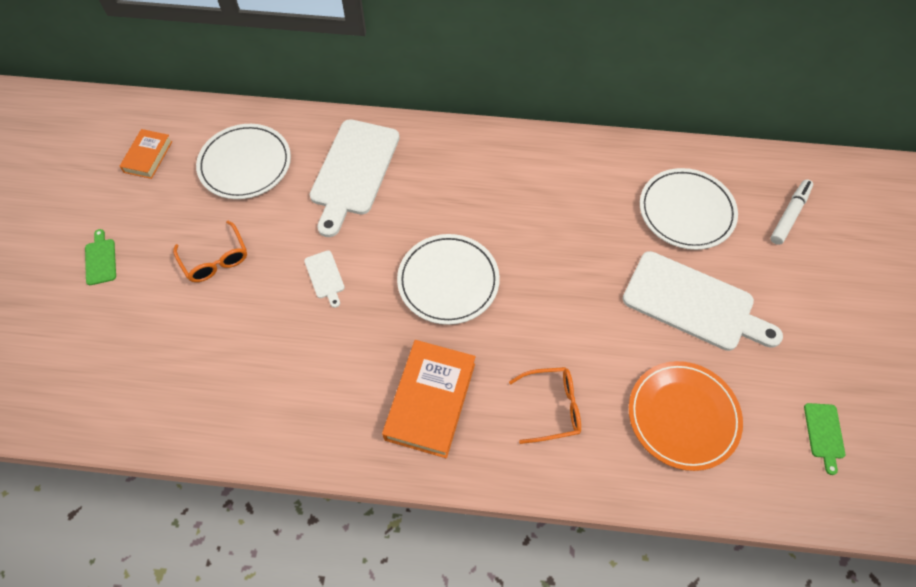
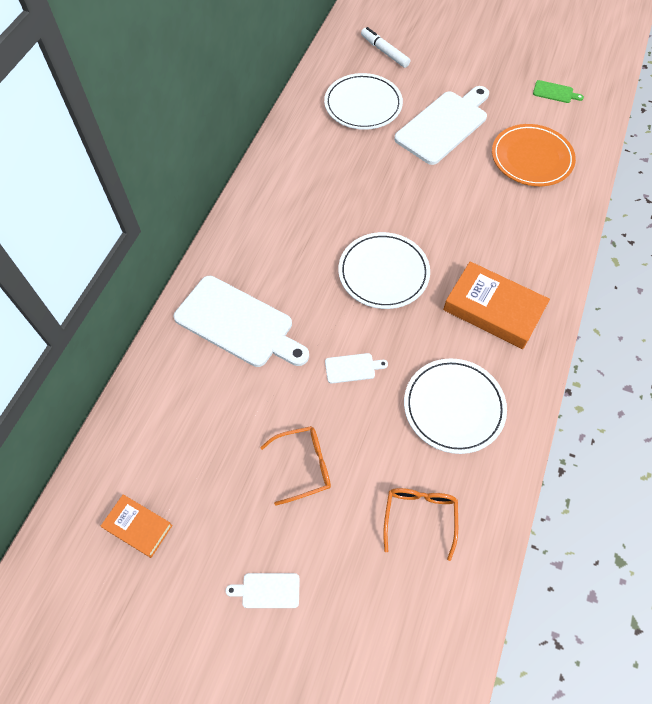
camera: 75 degrees left, 0 degrees up
(100, 260) = (268, 590): green cutting board -> white cutting board
(245, 164) = (190, 422): white plate -> white plate (454, 407)
(552, 407) = (512, 231): orange glasses -> orange glasses (419, 517)

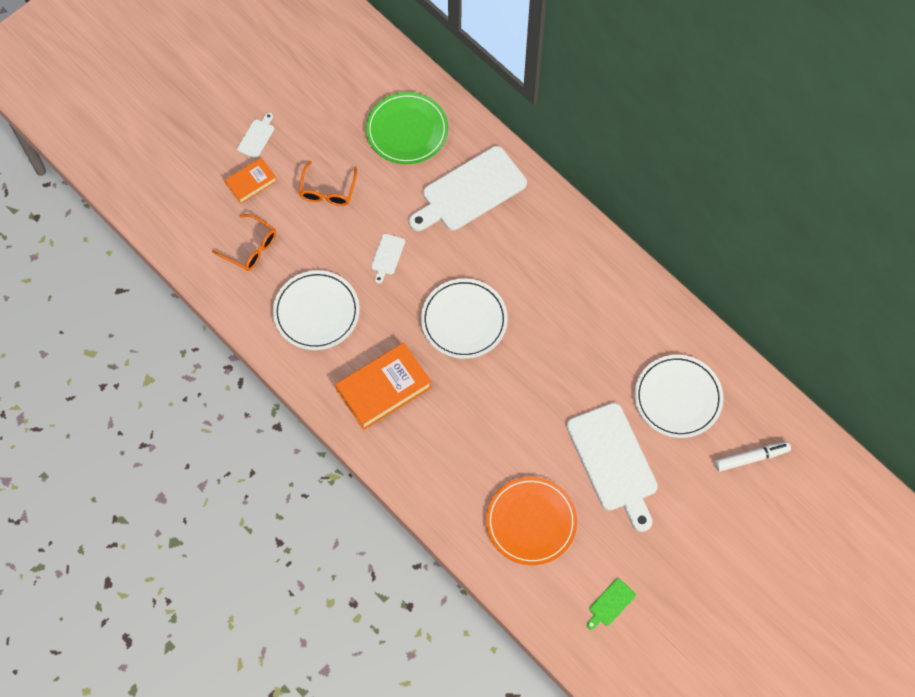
camera: 115 degrees right, 5 degrees up
(138, 527) = (340, 77): orange book -> orange book (251, 182)
(187, 416) = (407, 130): none -> green plate

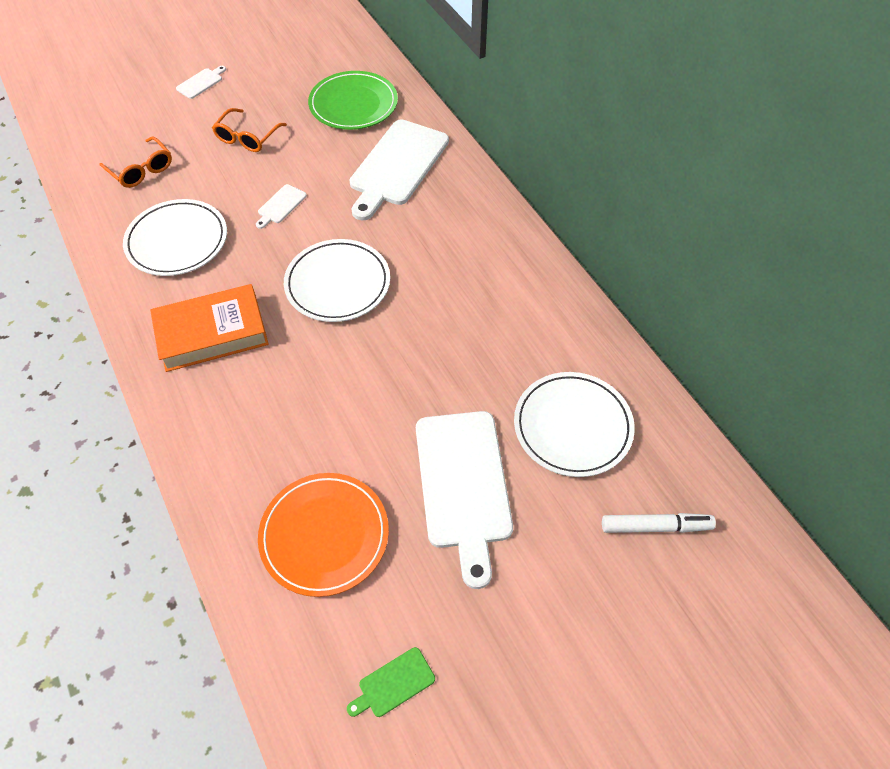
camera: 15 degrees right, 10 degrees down
(251, 182) = (174, 117): orange book -> none
(470, 191) = (397, 166): white cutting board -> white cutting board turned 45 degrees counterclockwise

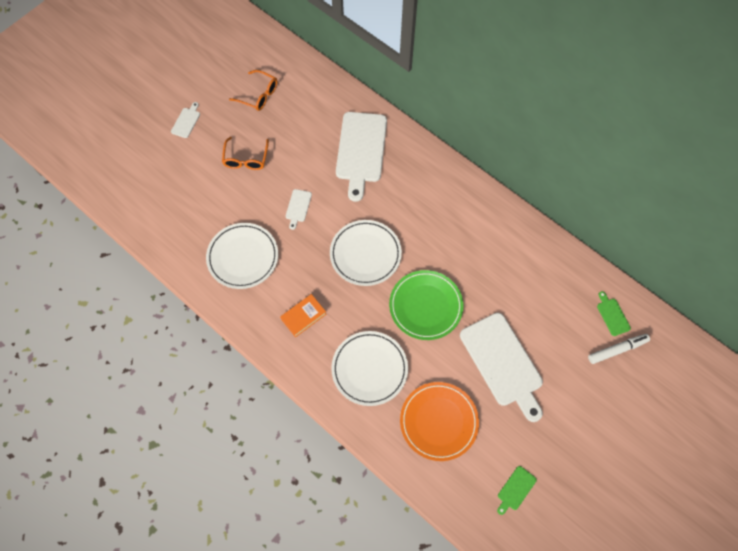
camera: 20 degrees left, 10 degrees up
(141, 170) = (185, 209): orange glasses -> orange glasses (258, 95)
(212, 333) = (303, 316): orange book -> orange book, size x0.57
(353, 104) = (306, 108): green plate -> green plate (425, 306)
(572, 426) = (549, 304): white plate -> white plate (369, 369)
(668, 474) = (612, 315): none -> green cutting board

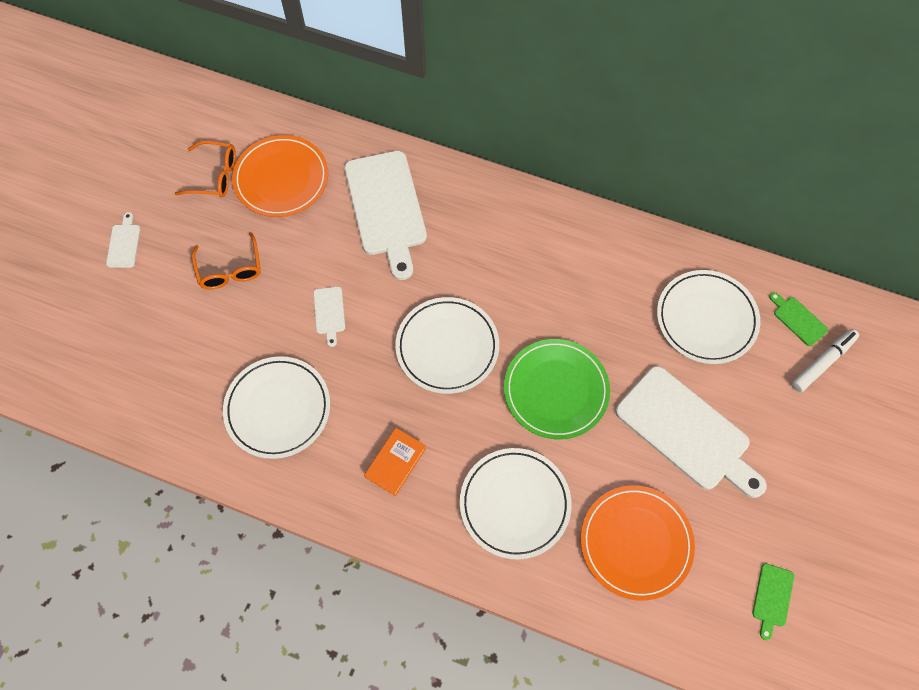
camera: 20 degrees left, 0 degrees up
(300, 110) = (281, 179): none -> orange plate
(547, 293) = (706, 319): none -> white plate

